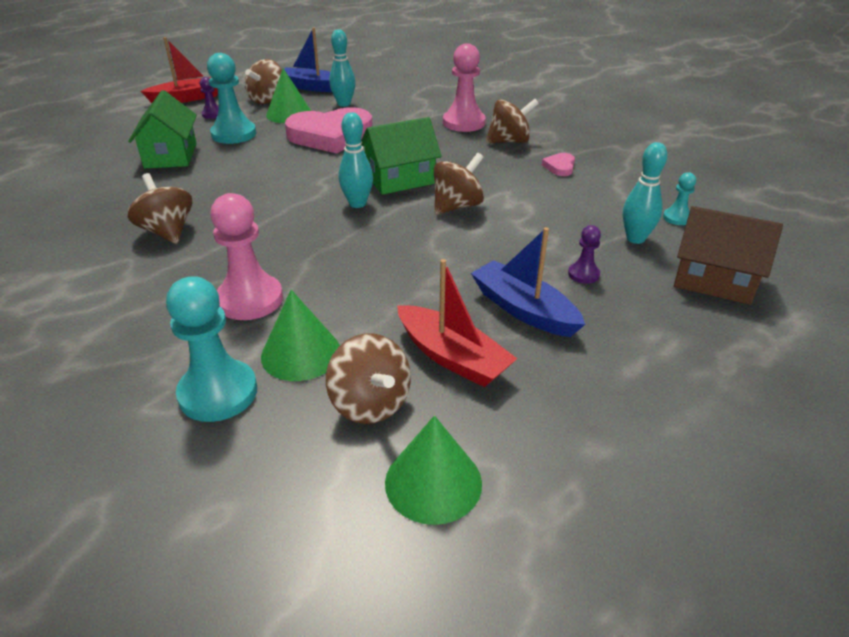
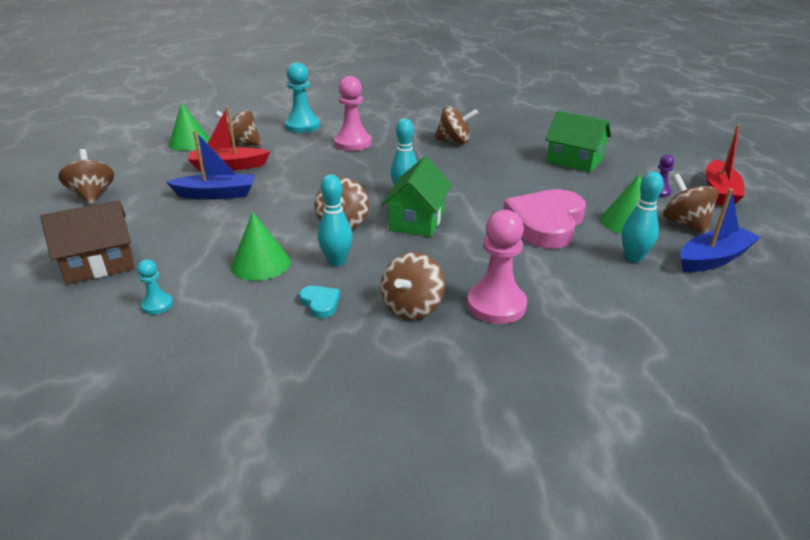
camera: 130 degrees right, 5 degrees down
(234, 134) = (596, 188): turquoise pawn -> none
(301, 353) = (295, 142): green cone -> green cone (261, 264)
(560, 167) = (320, 303): pink heart -> turquoise heart
(583, 274) = (199, 225): purple pawn -> none
(635, 239) = (182, 267): turquoise bowling pin -> turquoise bowling pin (337, 261)
(688, 414) = (93, 195): none -> brown spinning top

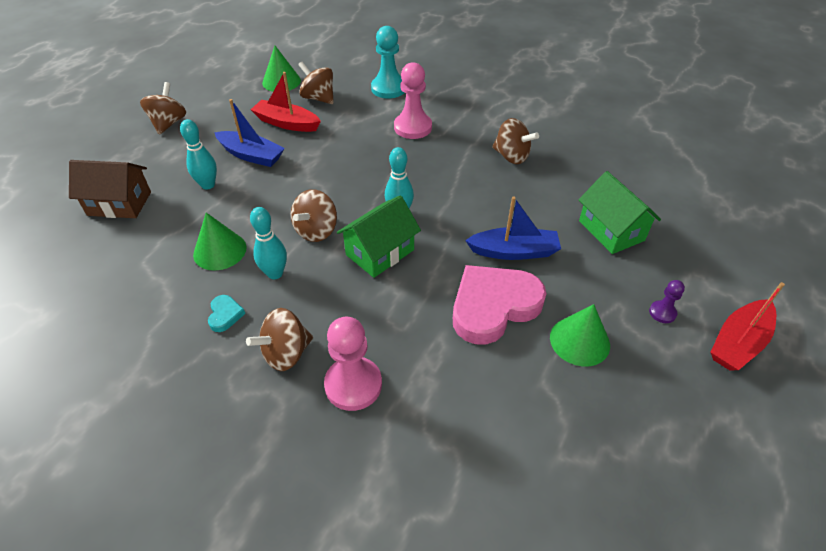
camera: 30 degrees right, 15 degrees up
(157, 305) = (122, 263): turquoise pawn -> none
(633, 258) = (535, 390): turquoise bowling pin -> turquoise bowling pin (208, 185)
(684, 223) = (641, 371): brown spinning top -> none
(713, 259) = (620, 432): blue boat -> blue boat (514, 251)

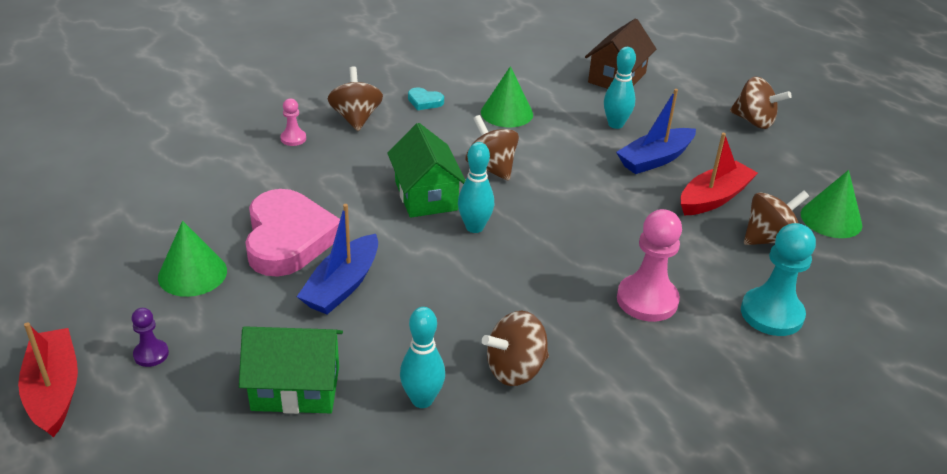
camera: 115 degrees right, 10 degrees down
(275, 273) = (451, 133): turquoise bowling pin -> turquoise bowling pin (422, 400)
(353, 385) = (293, 138): pink pawn -> pink pawn, size x0.50

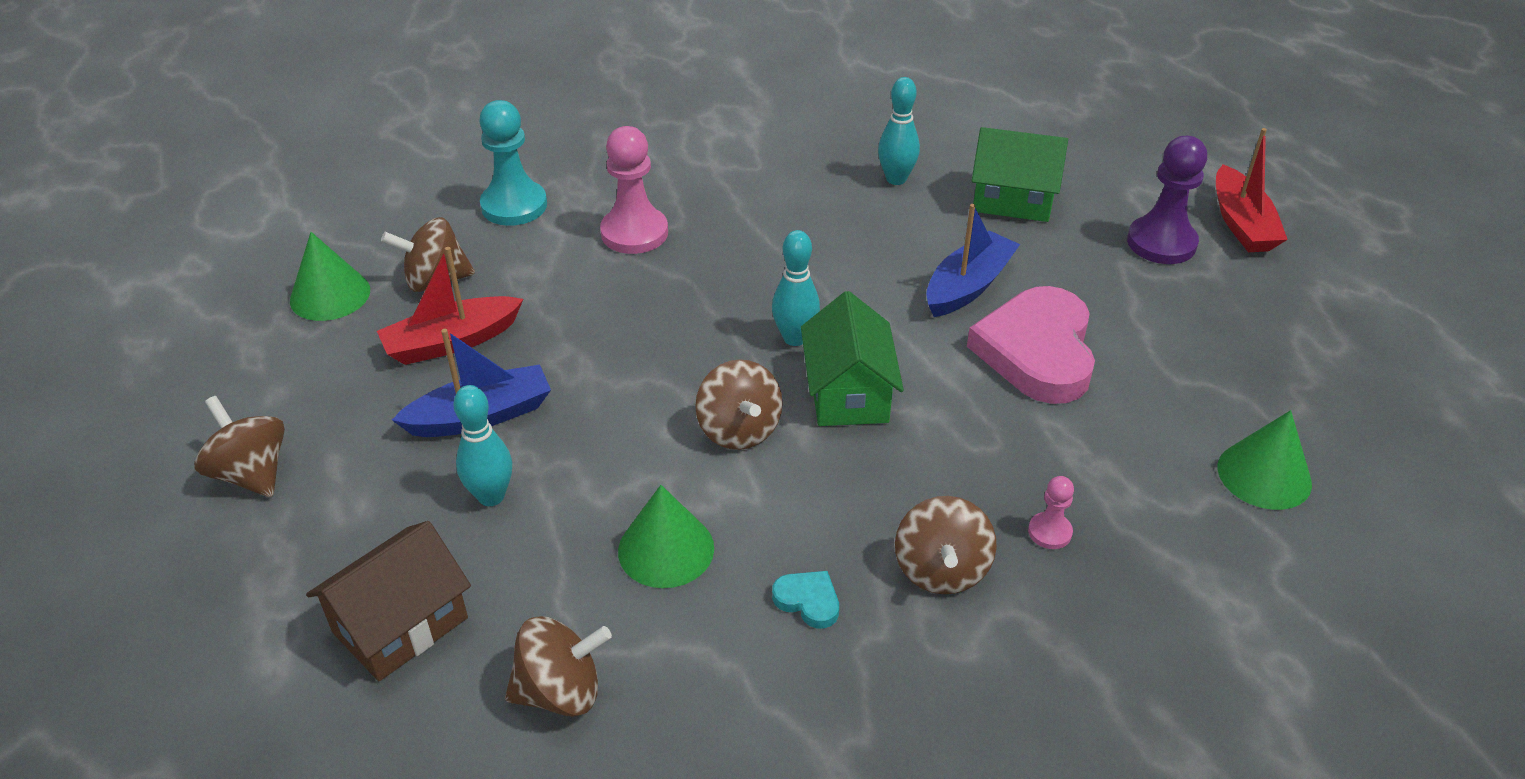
camera: 165 degrees left, 5 degrees up
(151, 354) = (1161, 243): purple pawn -> purple pawn, size x2.00
(192, 273) = (1146, 320): green cone -> green cone (1264, 475)
(515, 369) = (802, 191): brown spinning top -> brown spinning top (560, 691)

